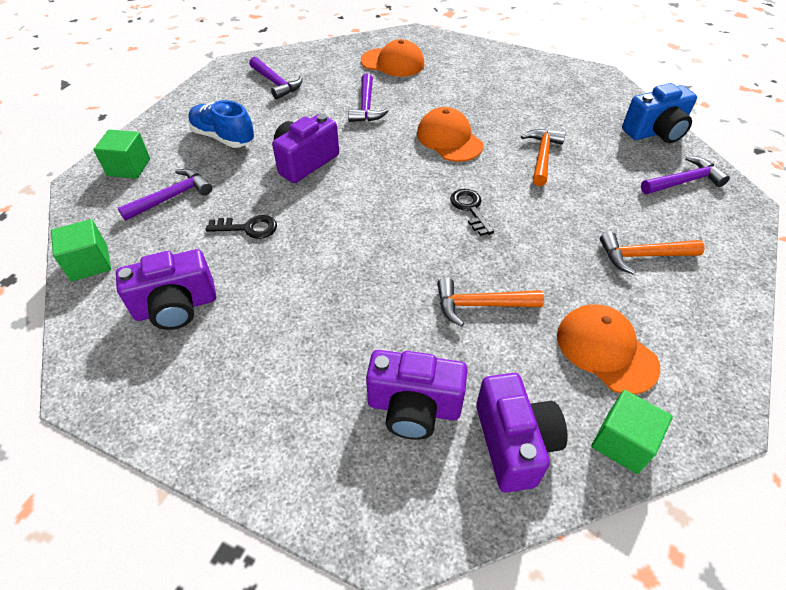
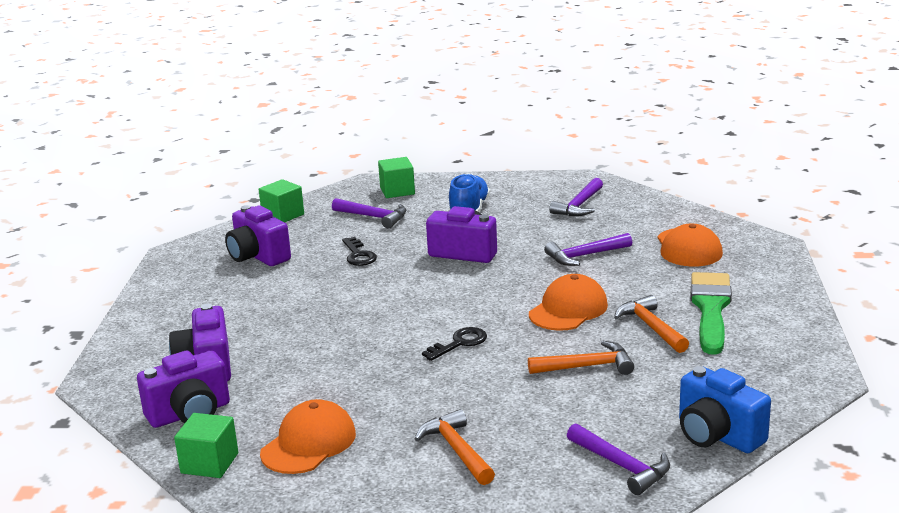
camera: 70 degrees right, 25 degrees down
(480, 305) = (330, 373): orange hammer -> orange hammer (651, 327)
(489, 83) = (711, 309): none -> green brush

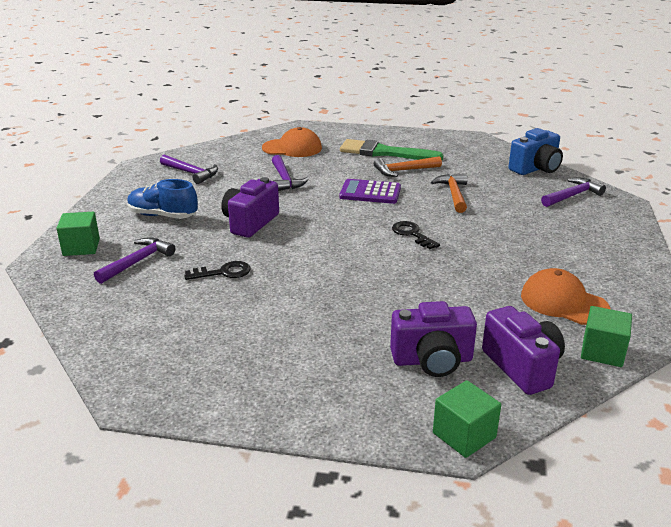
camera: 85 degrees left, 5 degrees up
(258, 256) = (187, 333): purple camera -> none
(283, 215) = (84, 317): green cube -> green cube (464, 435)
(456, 450) = (563, 244): orange hammer -> none
(568, 309) = (370, 192): orange cap -> purple calculator

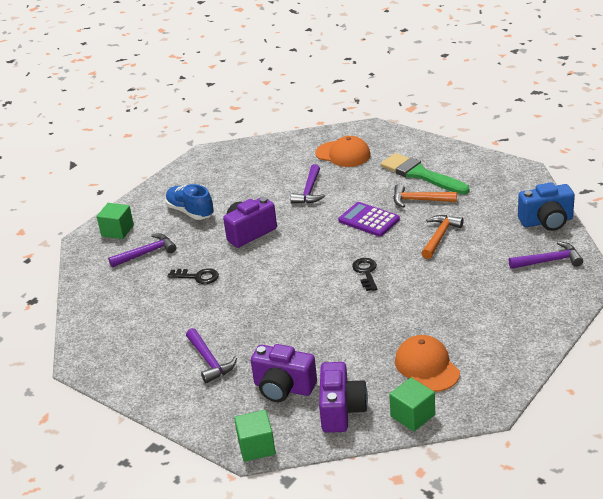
camera: 30 degrees right, 5 degrees up
(191, 173) = (240, 169): purple hammer -> purple hammer (209, 361)

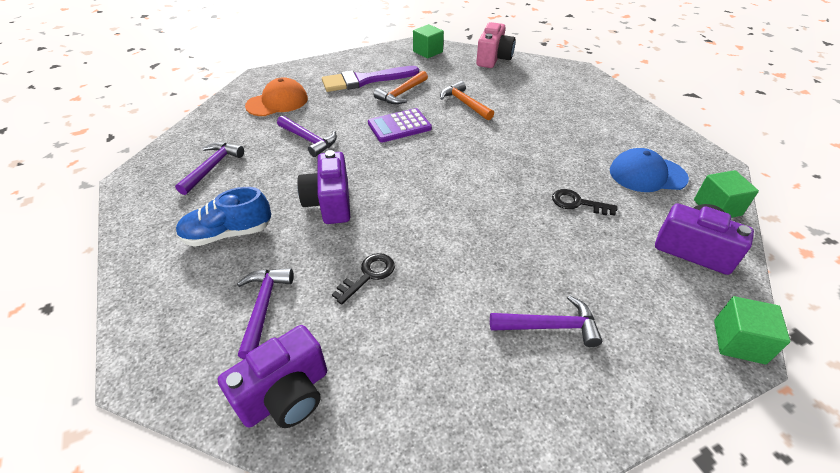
camera: 65 degrees left, 10 degrees up
(117, 231) = (173, 321): green cube -> green cube (428, 52)
(283, 388) = (636, 279): purple camera -> purple camera (286, 395)
(366, 272) = (479, 156): black key -> black key (577, 203)
(421, 174) = (365, 80): green brush -> purple brush
(427, 366) = (647, 174): orange cap -> blue cap
(546, 221) = (493, 59): blue camera -> pink camera
(549, 261) = (543, 75): purple hammer -> purple hammer (212, 167)

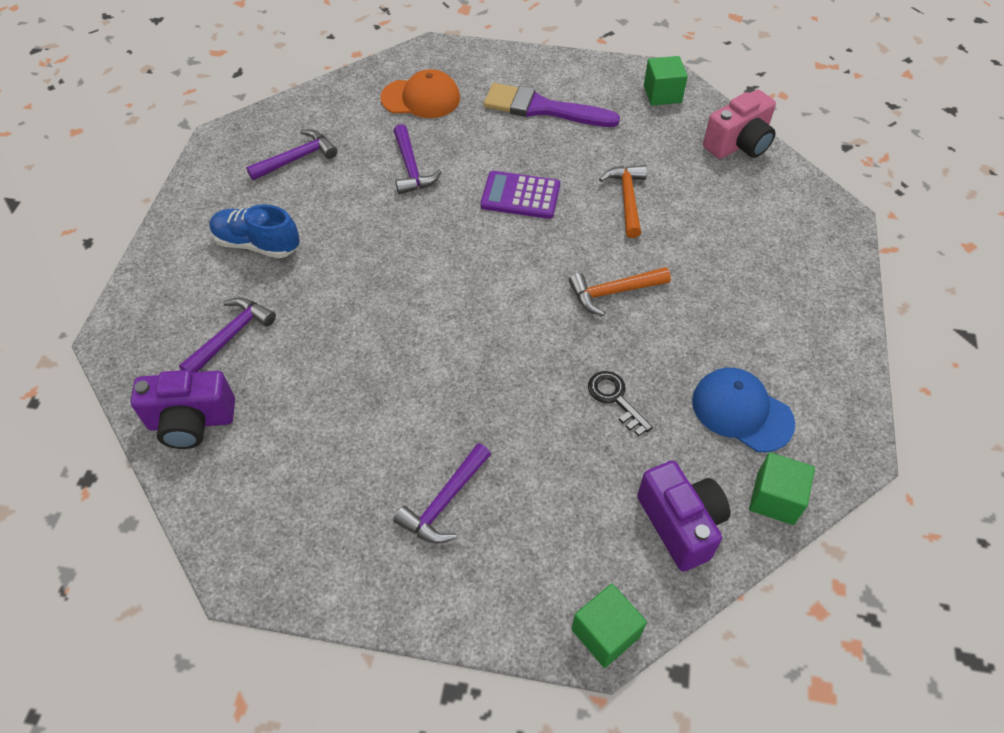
camera: 35 degrees right, 10 degrees up
(329, 203) = (367, 258): purple camera -> none
(368, 275) = (336, 356): black key -> none
(401, 94) = (566, 149): orange hammer -> orange hammer (613, 292)
(550, 326) = (444, 502): purple hammer -> purple hammer turned 90 degrees clockwise

